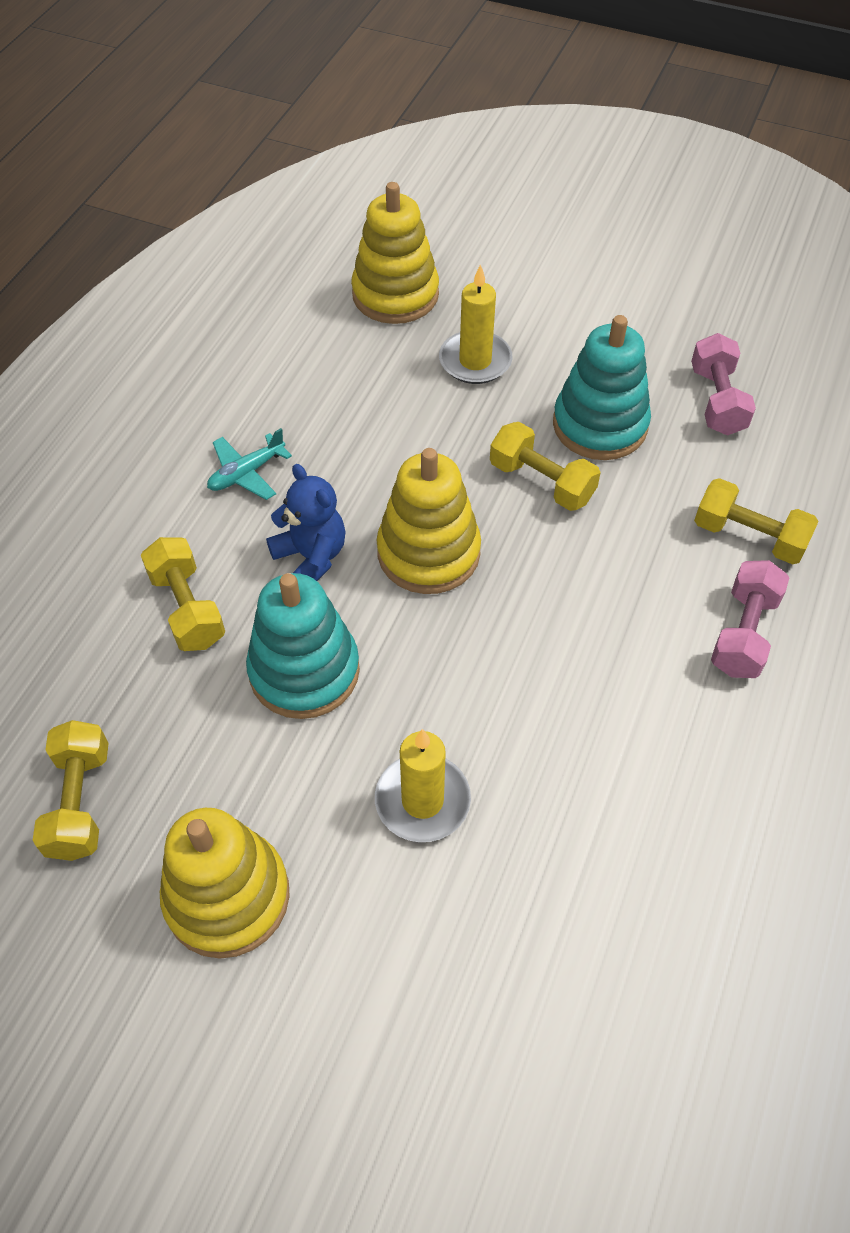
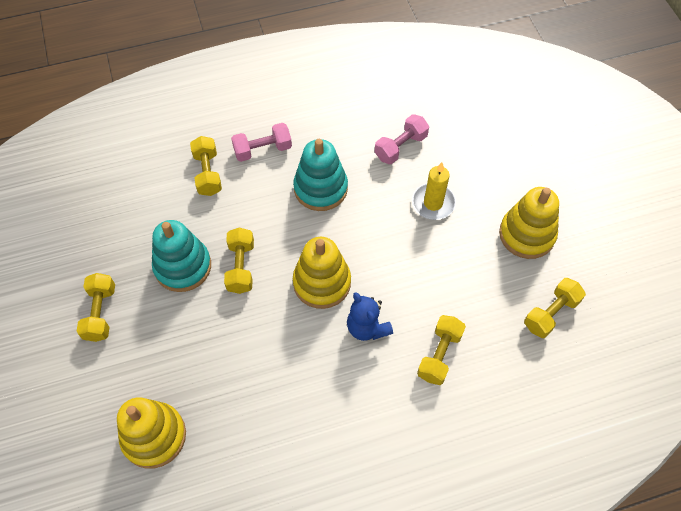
camera: 130 degrees left, 5 degrees up
(246, 473) = (347, 399): turquoise plane -> none
(304, 671) = (422, 283): turquoise stacking toy -> turquoise stacking toy (320, 188)
(311, 557) = (367, 327): blue teddy bear -> blue teddy bear turned 45 degrees counterclockwise
(475, 361) = (179, 353): yellow candle -> none
(602, 322) = (100, 313): none -> yellow dumbbell
(717, 400) = (126, 229): pink dumbbell -> pink dumbbell (400, 147)

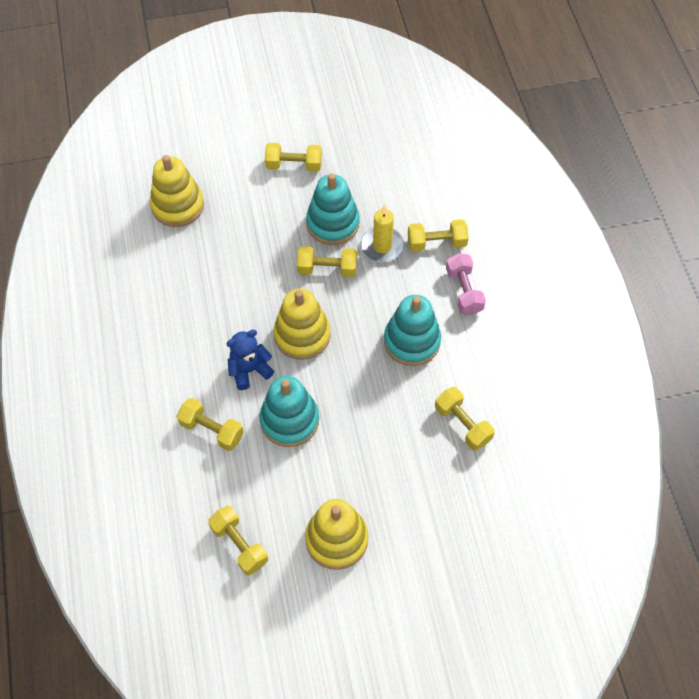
camera: 95 degrees right, 0 degrees up
(400, 147) = (462, 424): pink dumbbell -> yellow dumbbell
(417, 284) = (289, 420): none -> turquoise stacking toy
(433, 203) = (385, 448): yellow candle -> yellow candle (382, 246)

